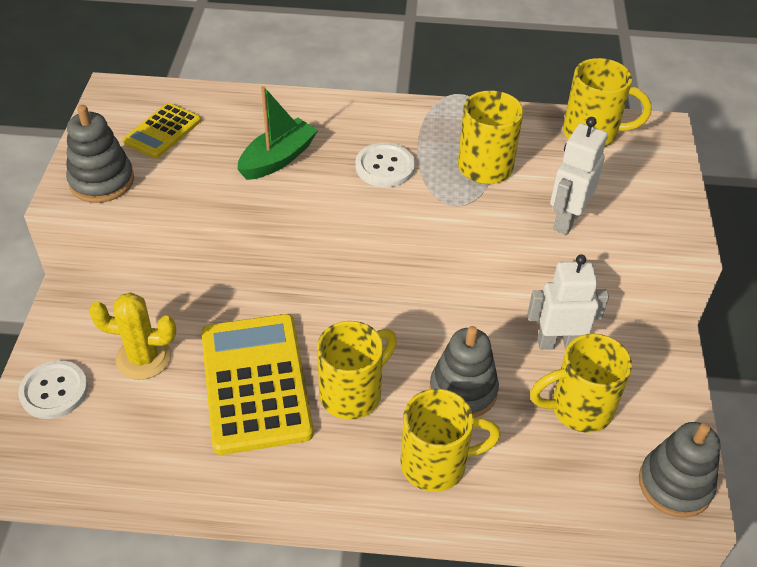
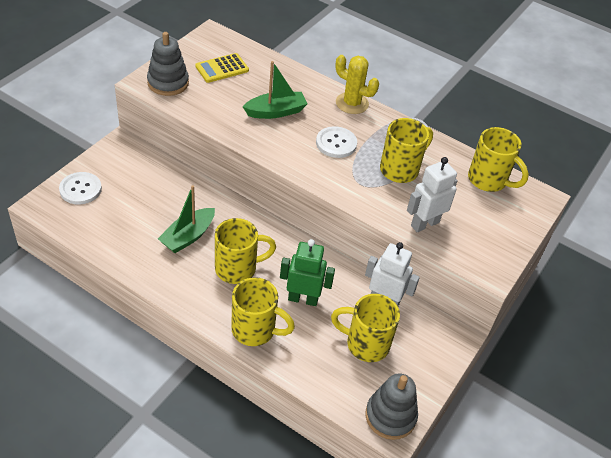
camera: 25 degrees right, 0 degrees up
(143, 358) = (138, 194): yellow cactus -> yellow cactus (352, 103)
(256, 383) = (188, 236): yellow calculator -> green boat
(463, 390) = (303, 299): grey stacking toy -> green robot

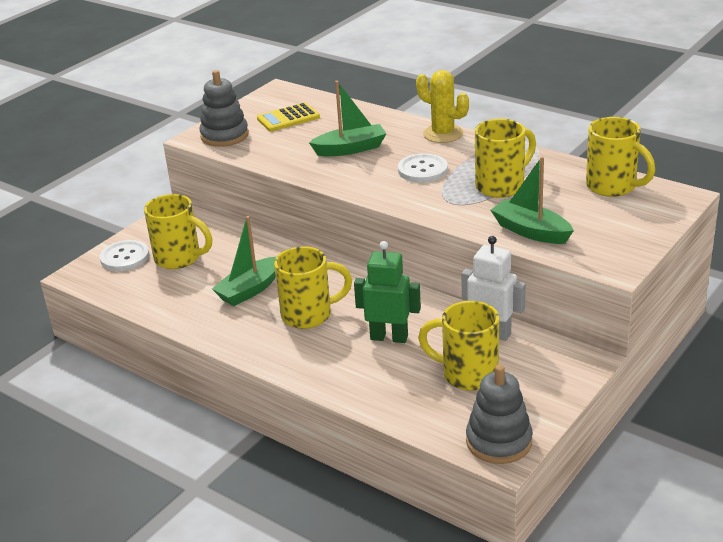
camera: 10 degrees right, 15 degrees down
(255, 330) = (329, 370): yellow mug -> yellow mug (179, 258)
(424, 224) = (531, 231): white robot -> green boat

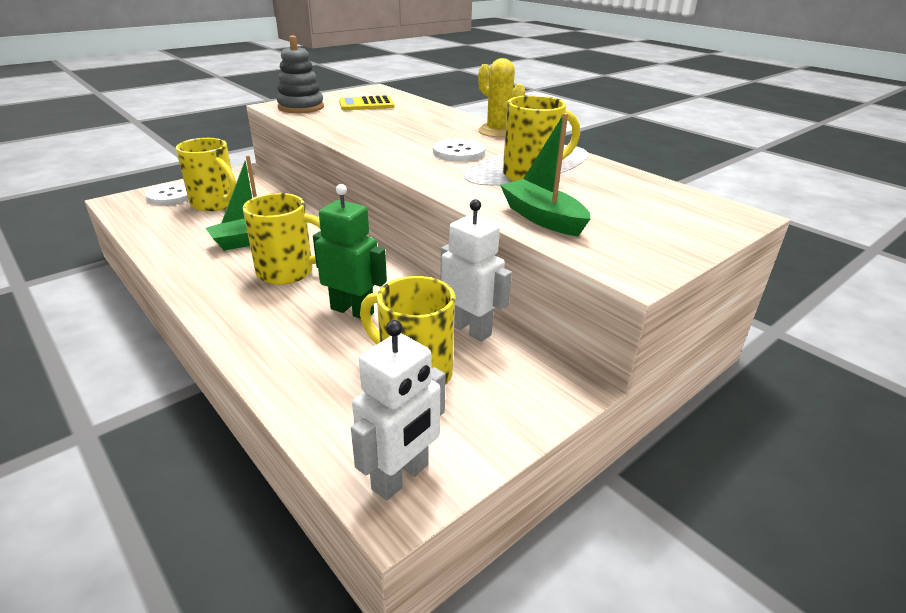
camera: 10 degrees right, 0 degrees up
(350, 149) = (402, 129): green boat -> none
(499, 441) = (401, 477): grey stacking toy -> white robot
(613, 187) = (658, 194): yellow mug -> none

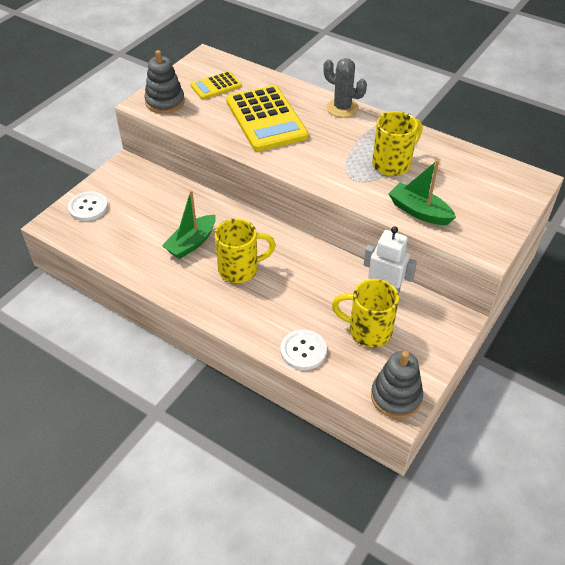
camera: 15 degrees left, 15 degrees up
(215, 204) = (132, 210): yellow mug -> none
(352, 311) = (305, 293): green robot -> none
(400, 128) = (266, 119): none -> yellow calculator
(401, 477) = (396, 396): white robot -> grey stacking toy
(458, 152) = (328, 144): white button -> white button (303, 351)
(498, 131) = (342, 108): yellow cactus -> grey cactus

